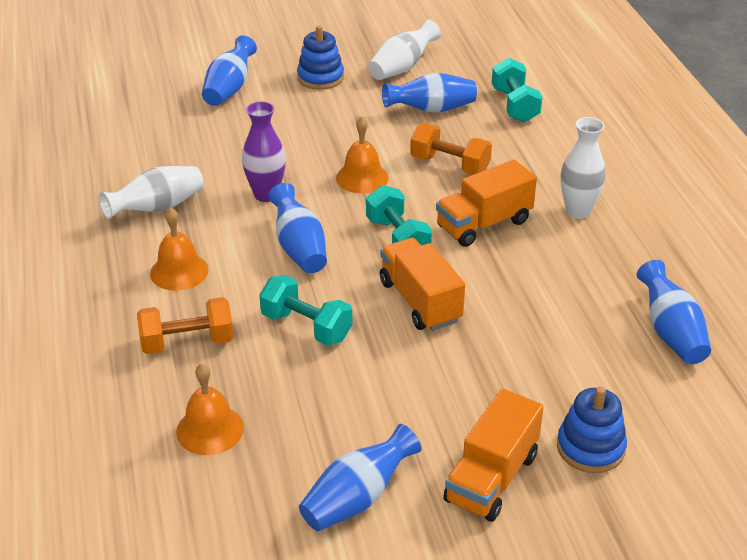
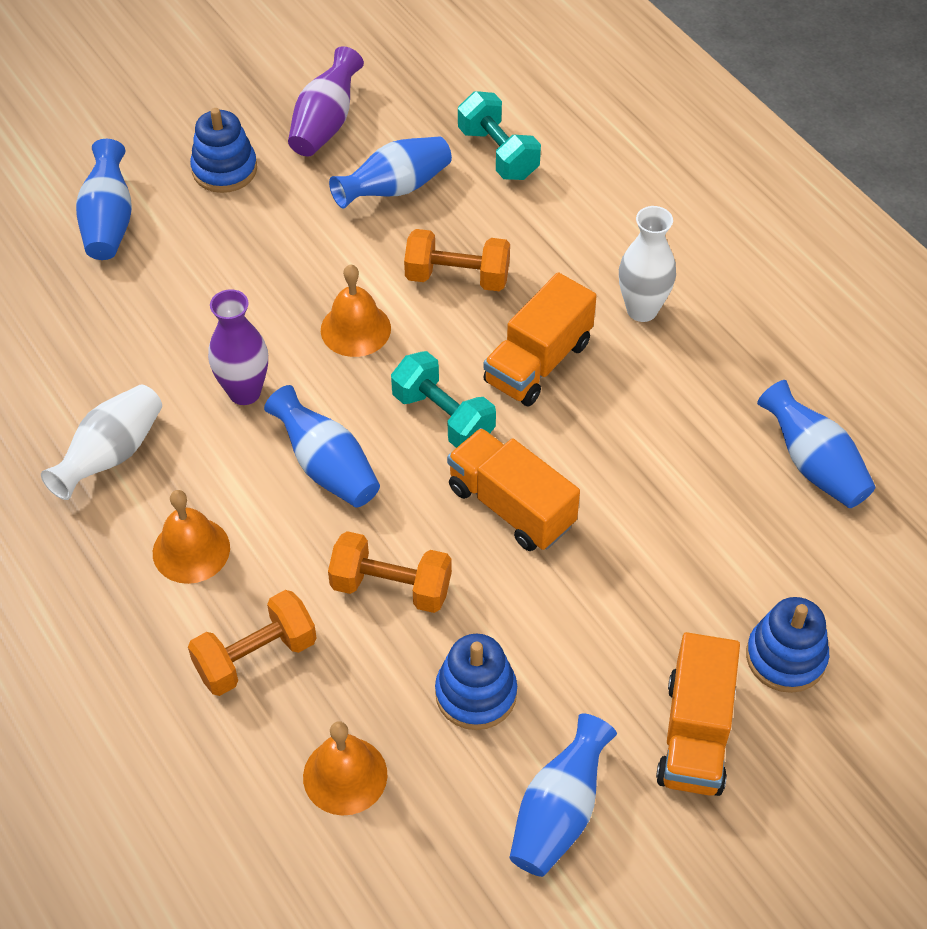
camera: 20 degrees left, 15 degrees up
(306, 326) = (391, 587): turquoise dumbbell -> orange dumbbell
(334, 406) = (476, 693): none -> blue stacking toy
(402, 67) = (325, 123): white vase -> purple vase

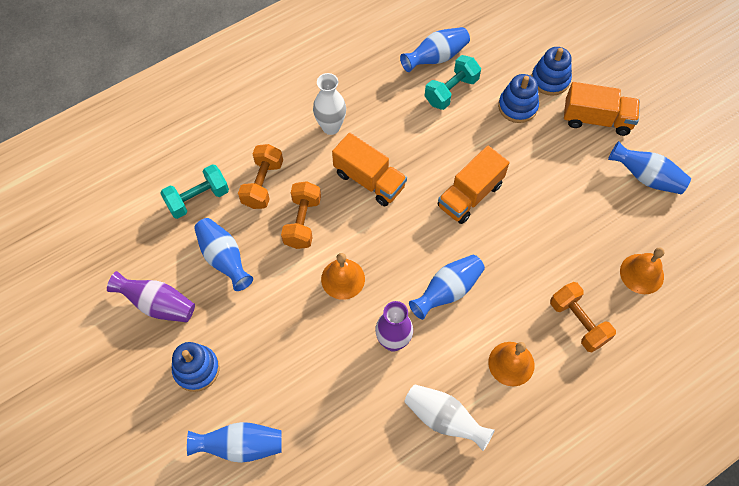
camera: 90 degrees left, 10 degrees up
(391, 587) = (526, 254): orange dumbbell -> orange dumbbell (262, 184)
(443, 417) = (409, 229): turquoise dumbbell -> turquoise dumbbell (451, 91)
(476, 693) = (587, 213): blue stacking toy -> blue stacking toy (517, 106)

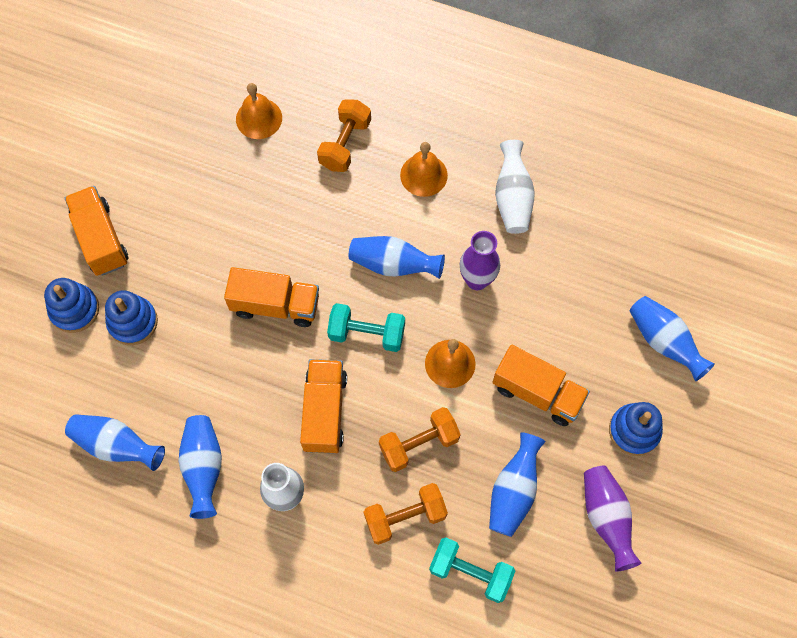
camera: 125 degrees left, 5 degrees up
(276, 322) = (537, 392): none -> orange truck
(451, 91) = (154, 401): turquoise dumbbell -> turquoise dumbbell (367, 334)
(646, 177) = (146, 162): blue vase -> blue vase (204, 467)

